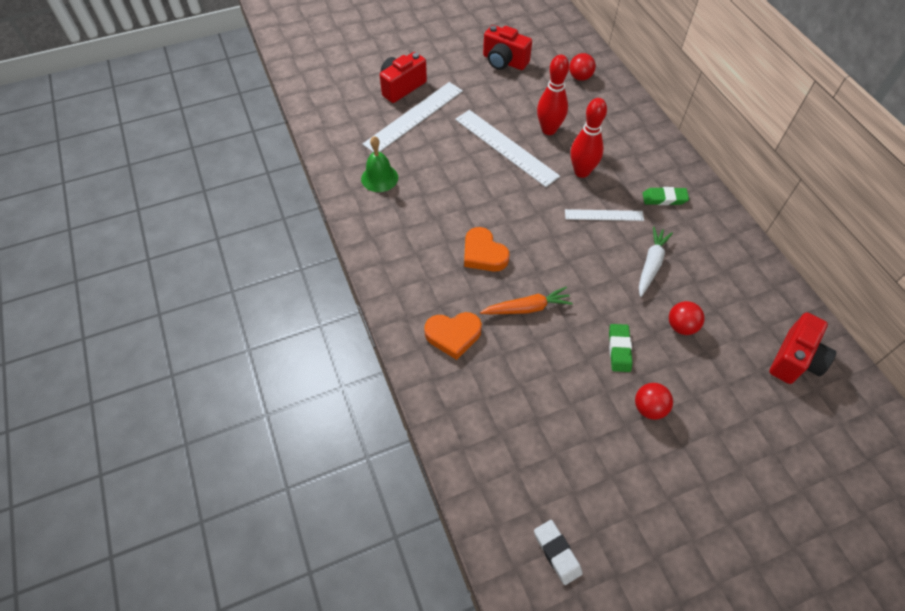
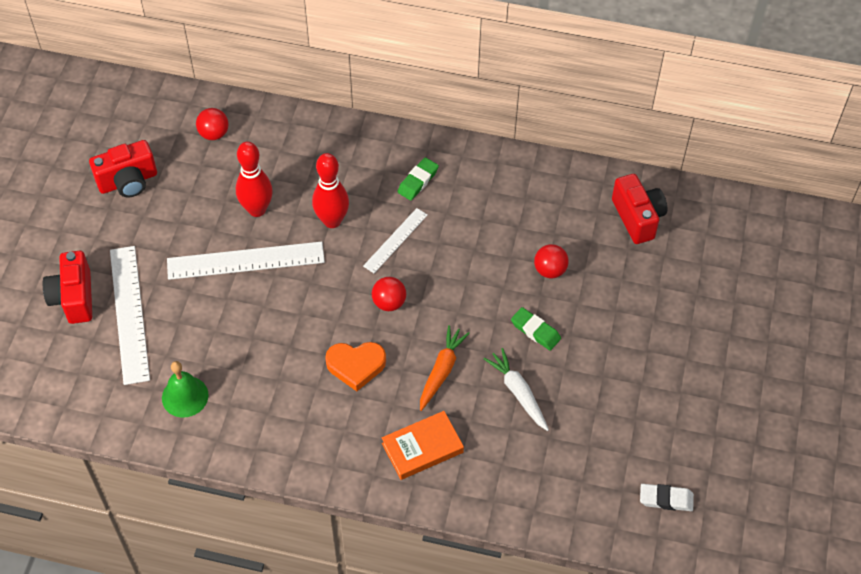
camera: 55 degrees left, 0 degrees up
(453, 335) = (422, 448): orange heart -> orange book
(649, 408) = (601, 349): red ball -> red ball (389, 303)
(651, 264) = (475, 245): white carrot -> white carrot (518, 392)

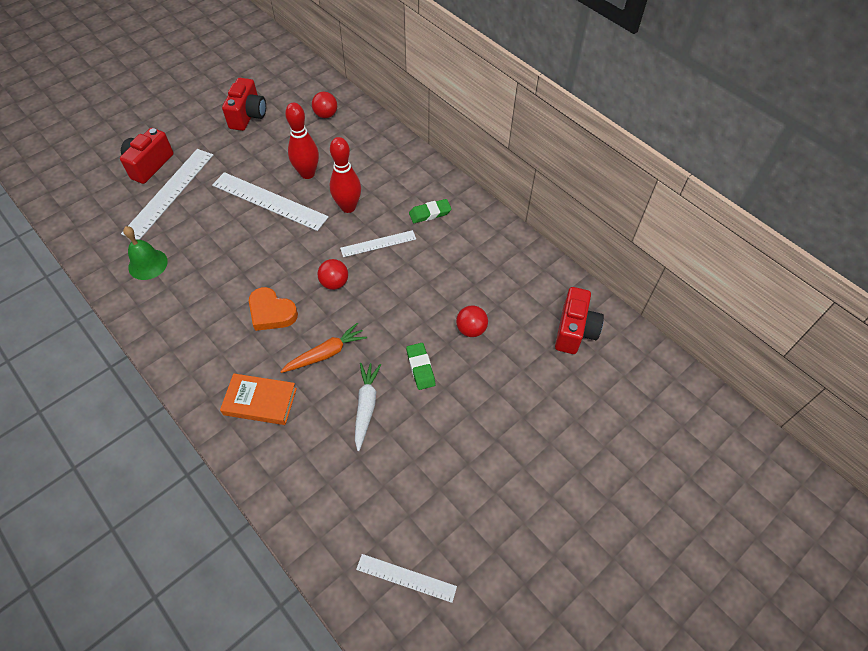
camera: 35 degrees right, 0 degrees up
(128, 181) = (248, 116): red camera -> red camera turned 90 degrees counterclockwise
(666, 499) = (406, 577): white eraser -> white ruler

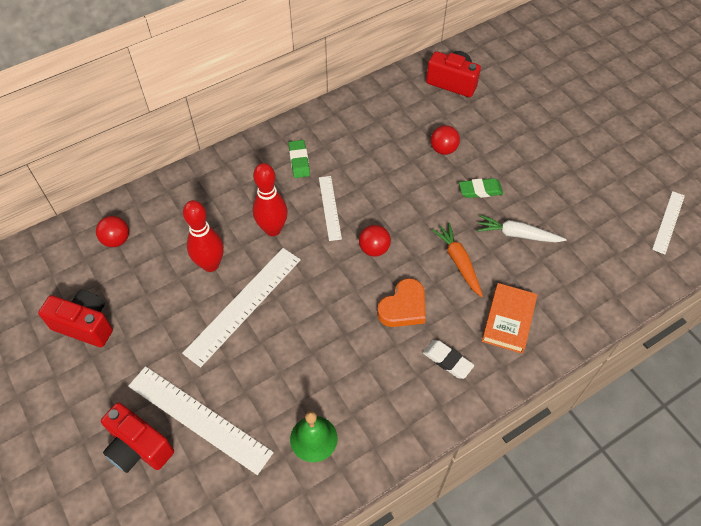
camera: 80 degrees left, 0 degrees up
(216, 352) = (447, 360): none -> white eraser

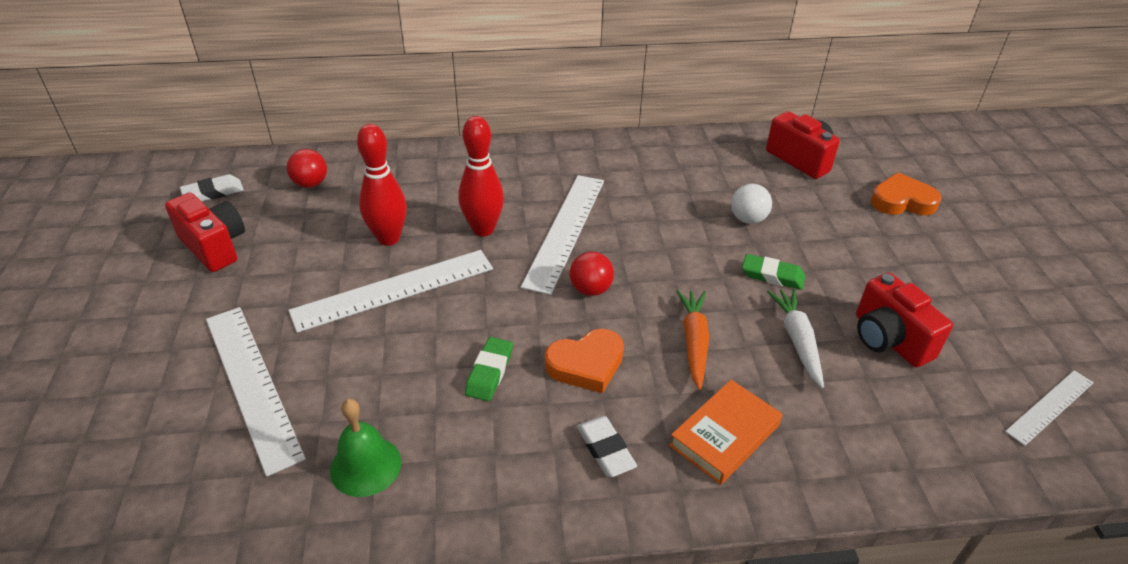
camera: 25 degrees right, 15 degrees down
(45, 279) = (213, 193): none -> white eraser
(138, 447) = (163, 386): red camera -> red camera (888, 339)
(299, 161) = (561, 177): green eraser -> green eraser (489, 372)
(329, 207) = (565, 231): white ruler -> white ruler, size x1.75
(443, 149) = (748, 219): red ball -> white ball
(517, 234) = (797, 340): white carrot -> white carrot turned 45 degrees clockwise
(531, 96) = (902, 201): none -> orange heart

